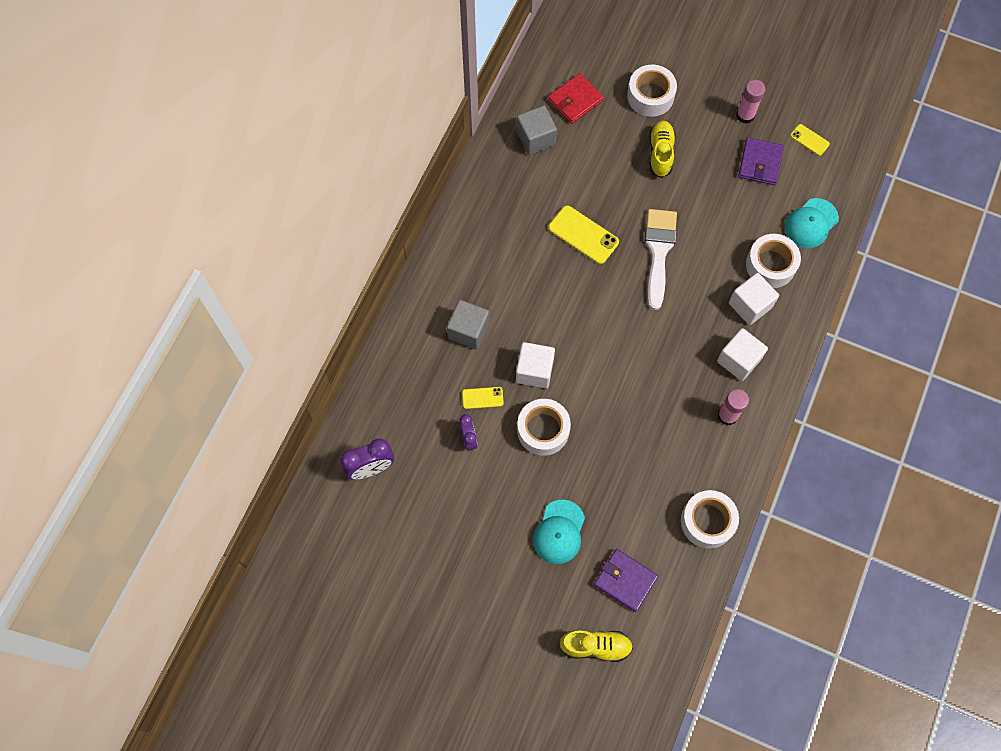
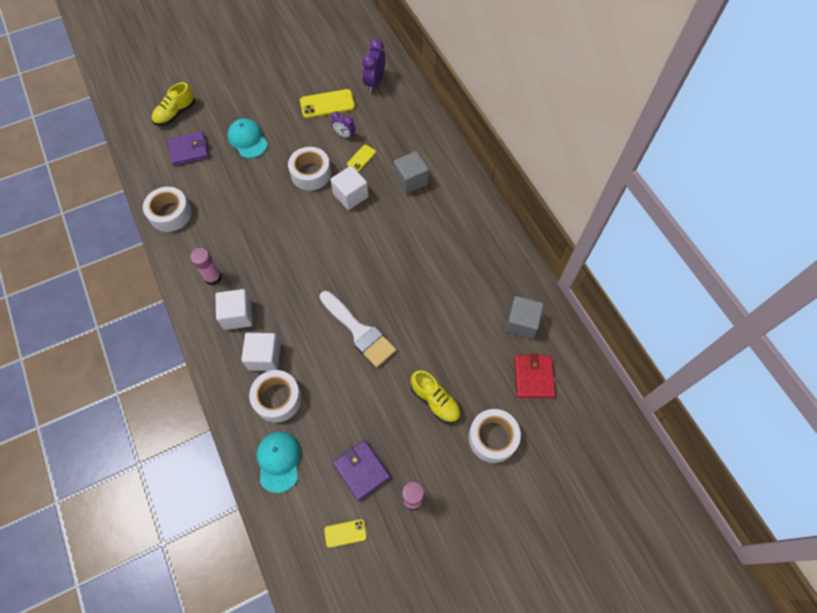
camera: 130 degrees right, 5 degrees down
(583, 235) = (416, 294): yellow phone -> yellow phone (327, 104)

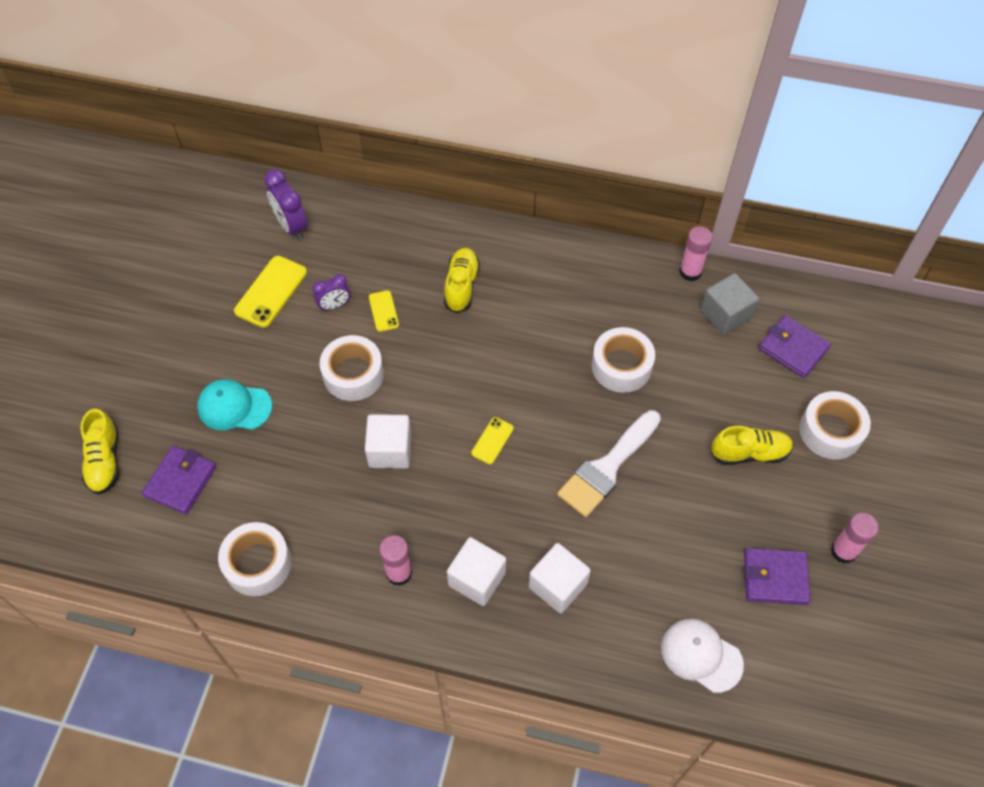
camera: 50 degrees left, 5 degrees down
(277, 399) = (623, 606): white tape -> white tape (621, 366)
(279, 461) = (701, 655): turquoise cap -> white cap
(345, 533) = (834, 642): yellow phone -> yellow phone (492, 441)
(350, 195) = (424, 356): white cube -> white cube (390, 450)
(359, 331) = (607, 467): white brush -> white brush turned 135 degrees clockwise
(411, 180) = (461, 286): grey cube -> yellow shoe
(533, 377) = (793, 348): red wallet -> purple wallet
(534, 284) = (690, 272): none -> pink glue stick

